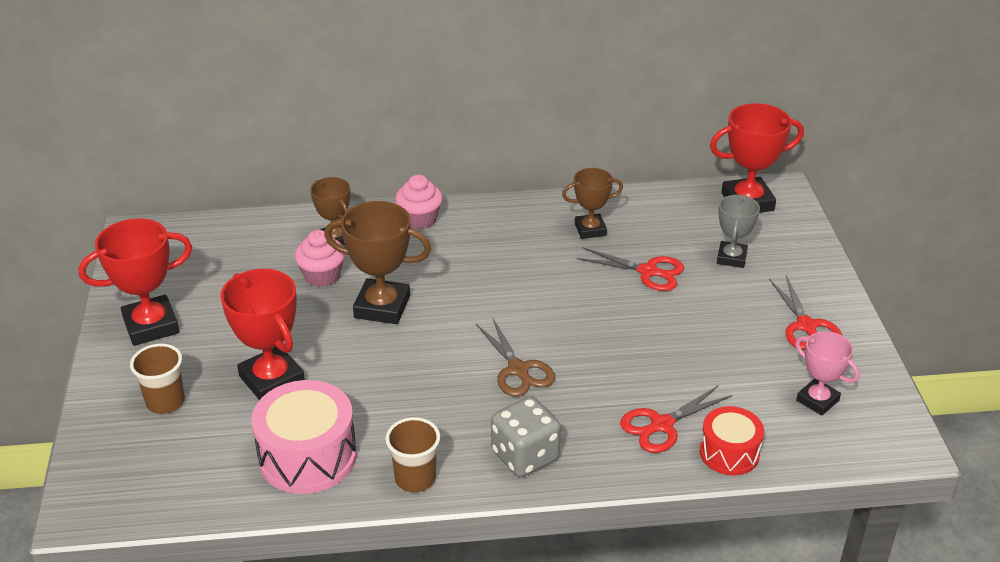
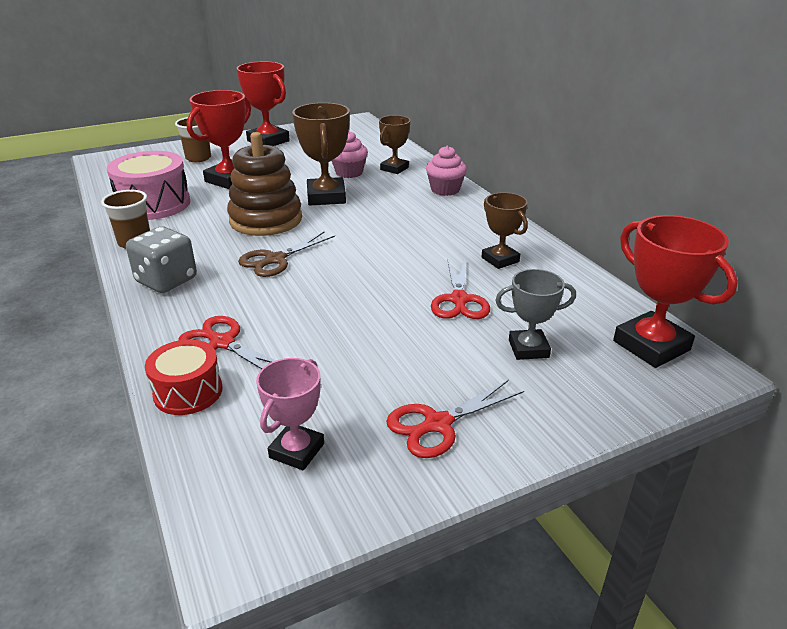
camera: 70 degrees right, 5 degrees down
(416, 363) = (266, 220): none -> brown stacking toy

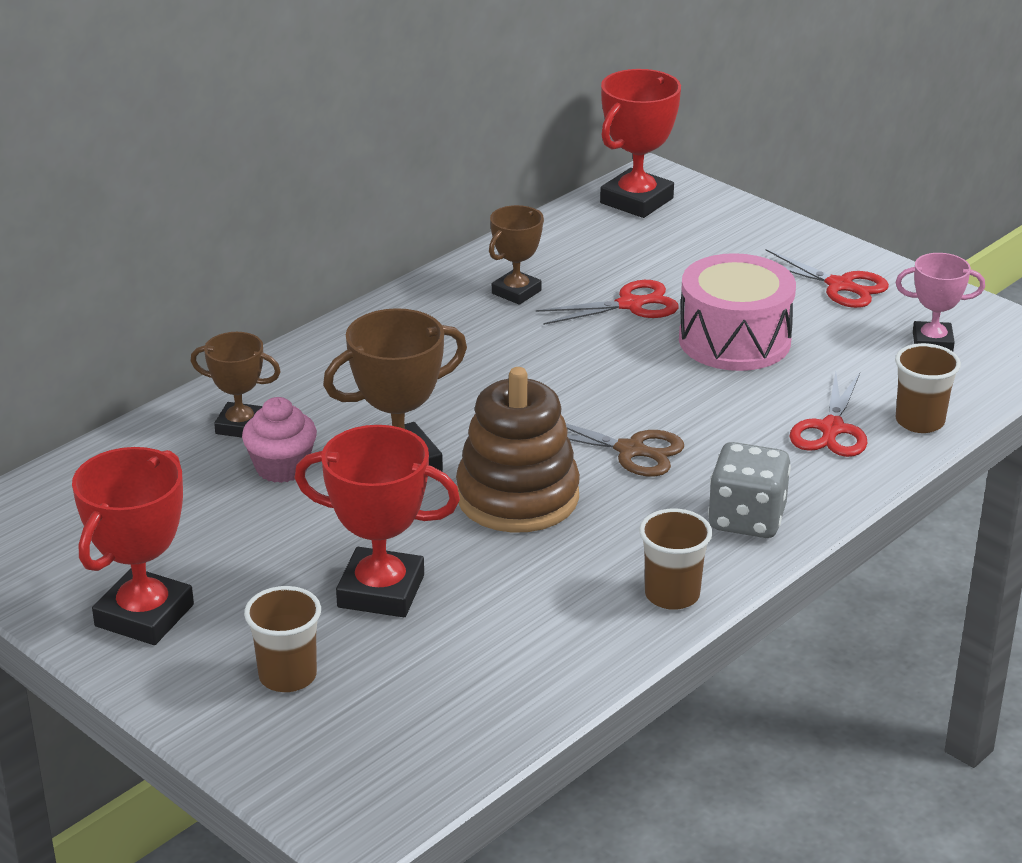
camera: 110 degrees left, 0 degrees up
(154, 204) = (532, 637): pink drum -> pink drum (734, 340)
(188, 392) = (919, 421): red drum -> brown cup
(445, 190) = (312, 362): pink cupcake -> none
(528, 349) = (692, 257): grey trophy -> none

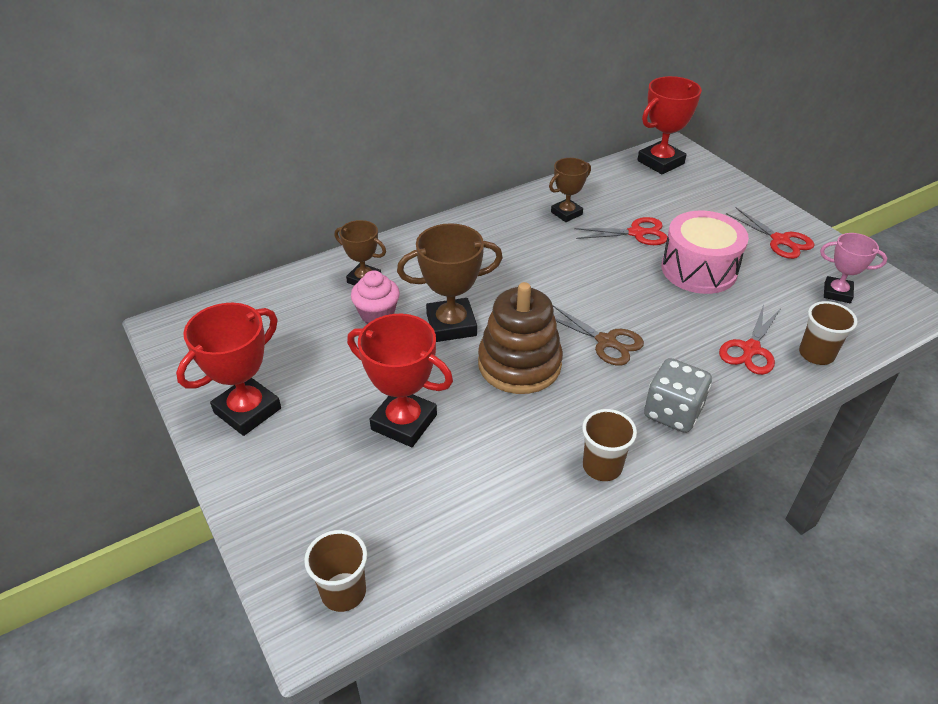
camera: 15 degrees right, 10 degrees up
(287, 676) = (317, 480): brown cup -> brown cup (343, 592)

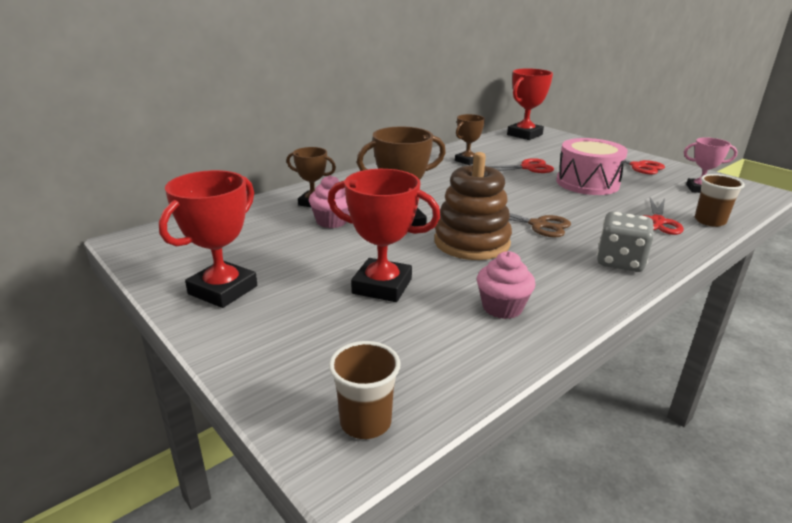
camera: 10 degrees left, 15 degrees down
(516, 467) = (502, 307): none -> pink cupcake
(602, 467) = (581, 300): brown cup -> none

